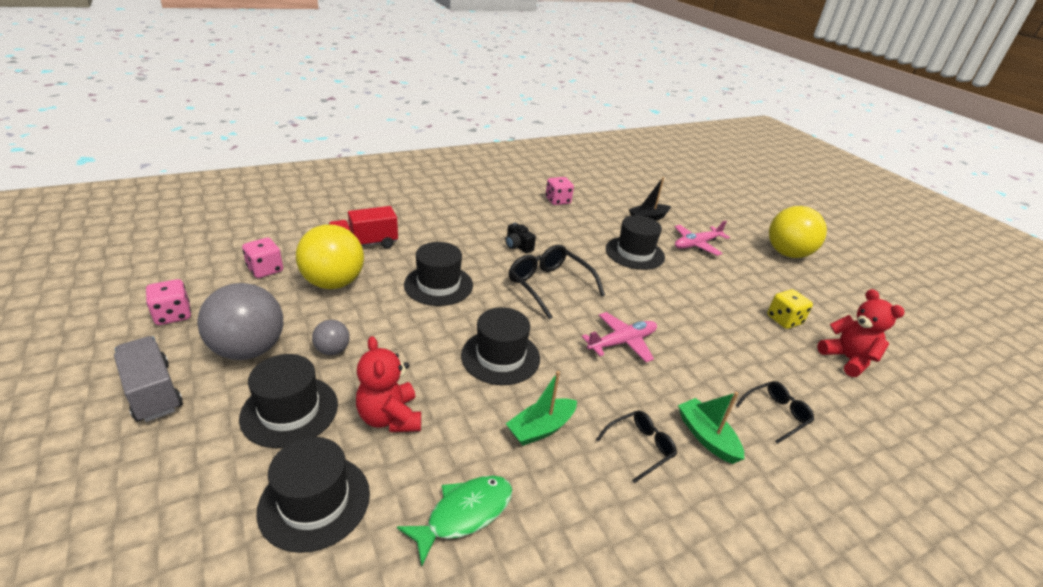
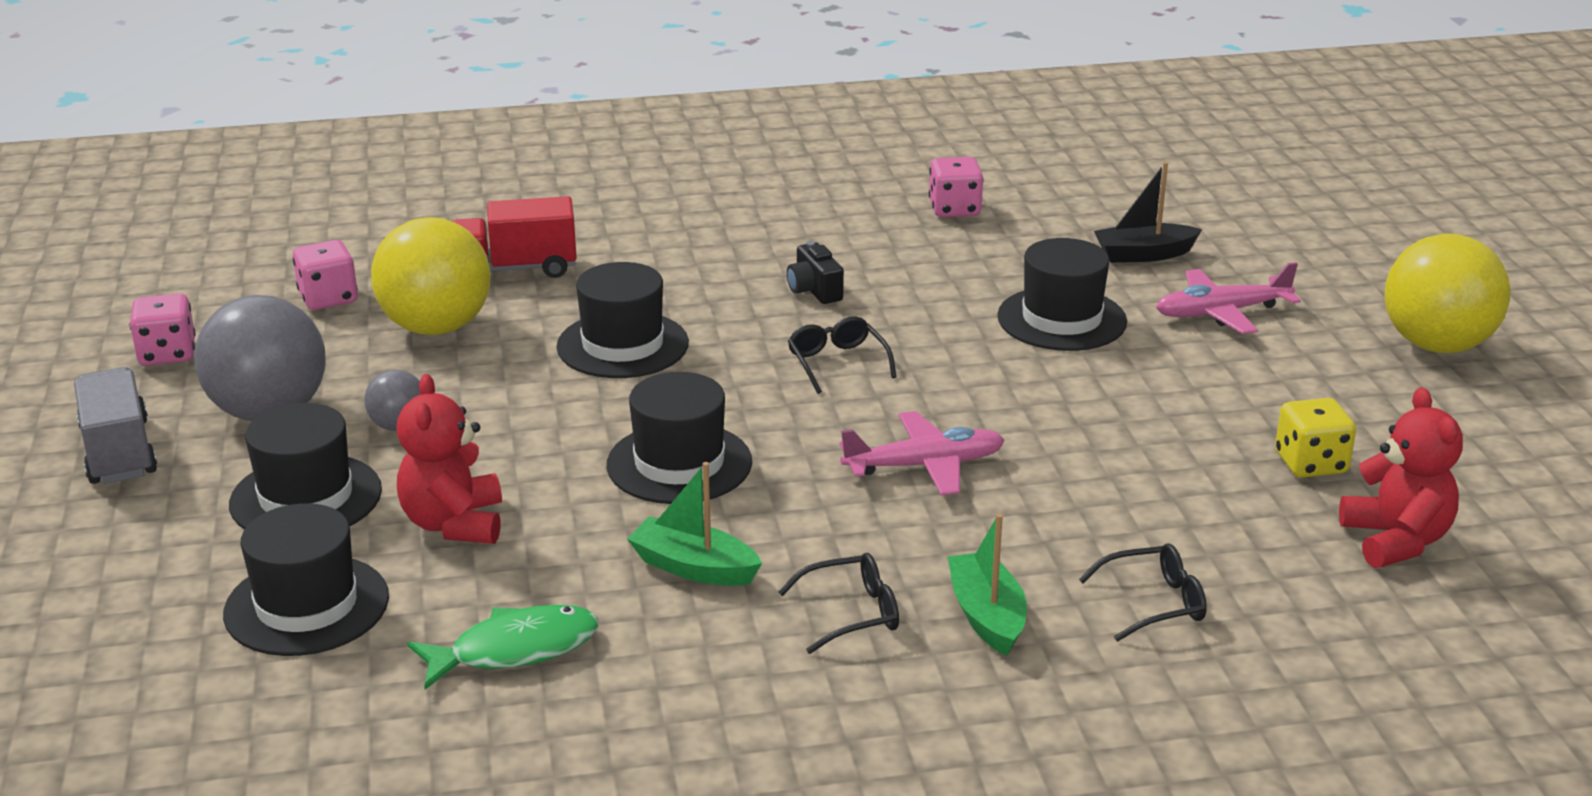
camera: 20 degrees right, 5 degrees down
(541, 428) = (694, 567): green boat -> green boat turned 45 degrees clockwise
(549, 285) = (837, 363): black glasses -> black glasses, size x0.58

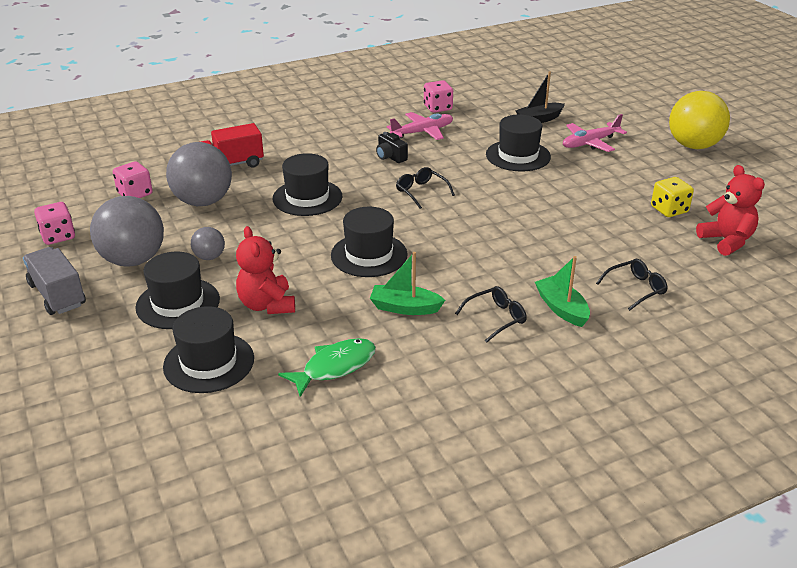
camera: 15 degrees left, 5 degrees up
(436, 327) = (203, 201): yellow ball -> grey ball
(924, 466) = (491, 238): pink plane -> pink plane (422, 132)

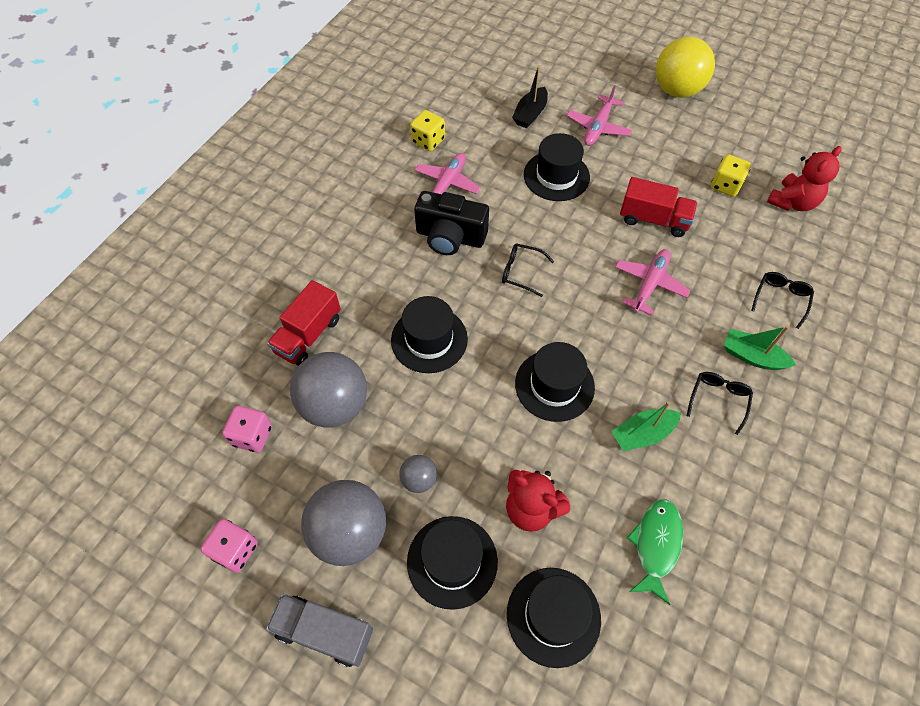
camera: 35 degrees left, 25 degrees up
(390, 157) = (450, 237): black camera -> black camera, size x1.91
(437, 108) = (428, 141): pink dice -> yellow dice
(521, 236) = (649, 284): none -> pink plane
(573, 205) = (653, 219): none -> red truck
(726, 241) = (792, 202): red teddy bear -> red teddy bear turned 105 degrees clockwise

